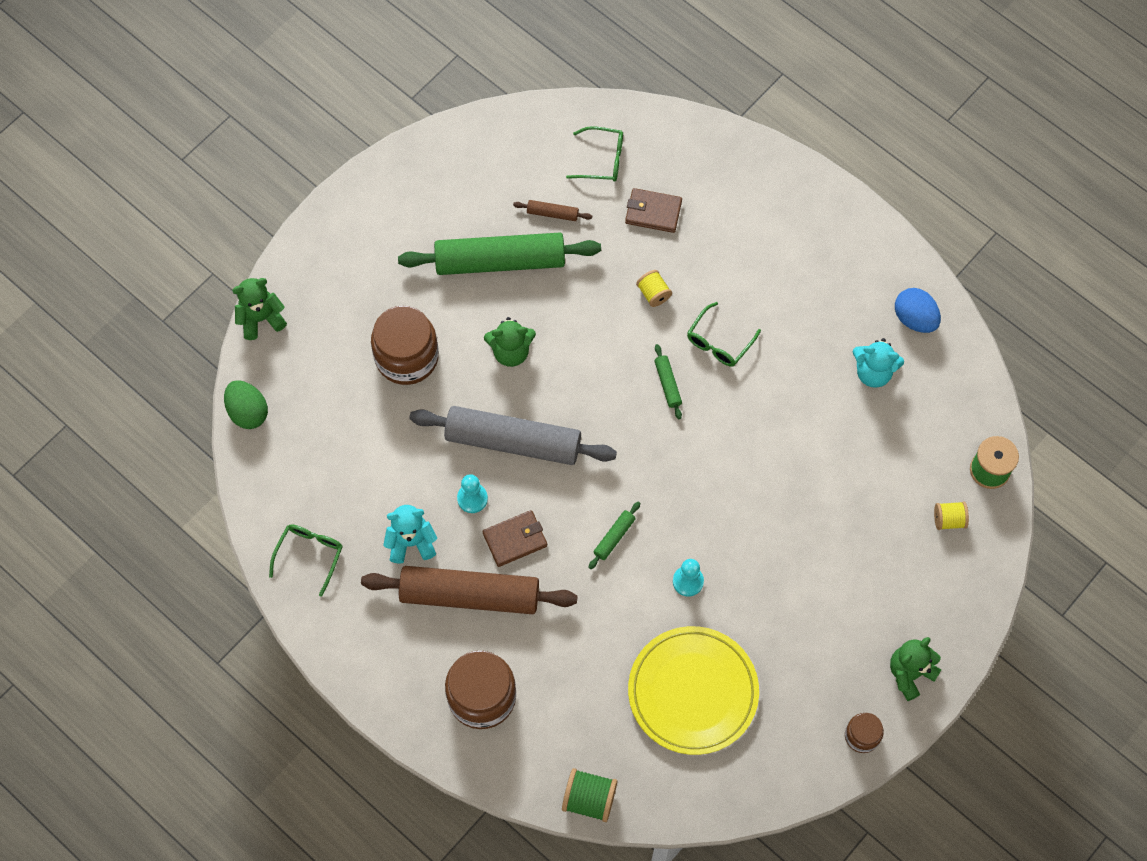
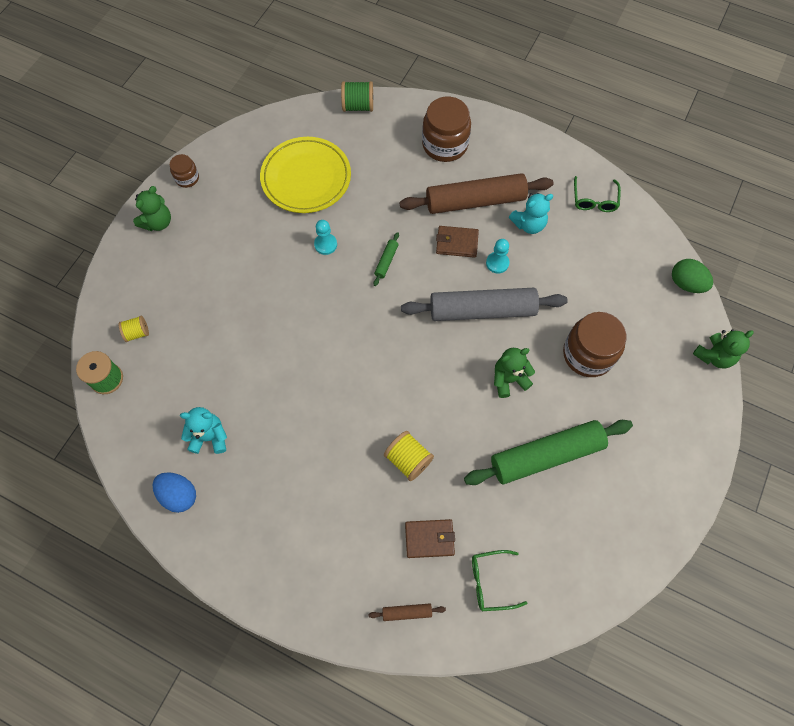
camera: 165 degrees right, 0 degrees up
(515, 539) = (457, 243): brown wallet -> brown wallet turned 45 degrees clockwise
(552, 213) = (517, 513): brown rolling pin -> brown rolling pin (407, 612)
(653, 293) = (408, 460): yellow spool -> yellow spool, size x1.52
(667, 384) = (376, 384): green rolling pin -> none
(719, 342) = (343, 430): green glasses -> none

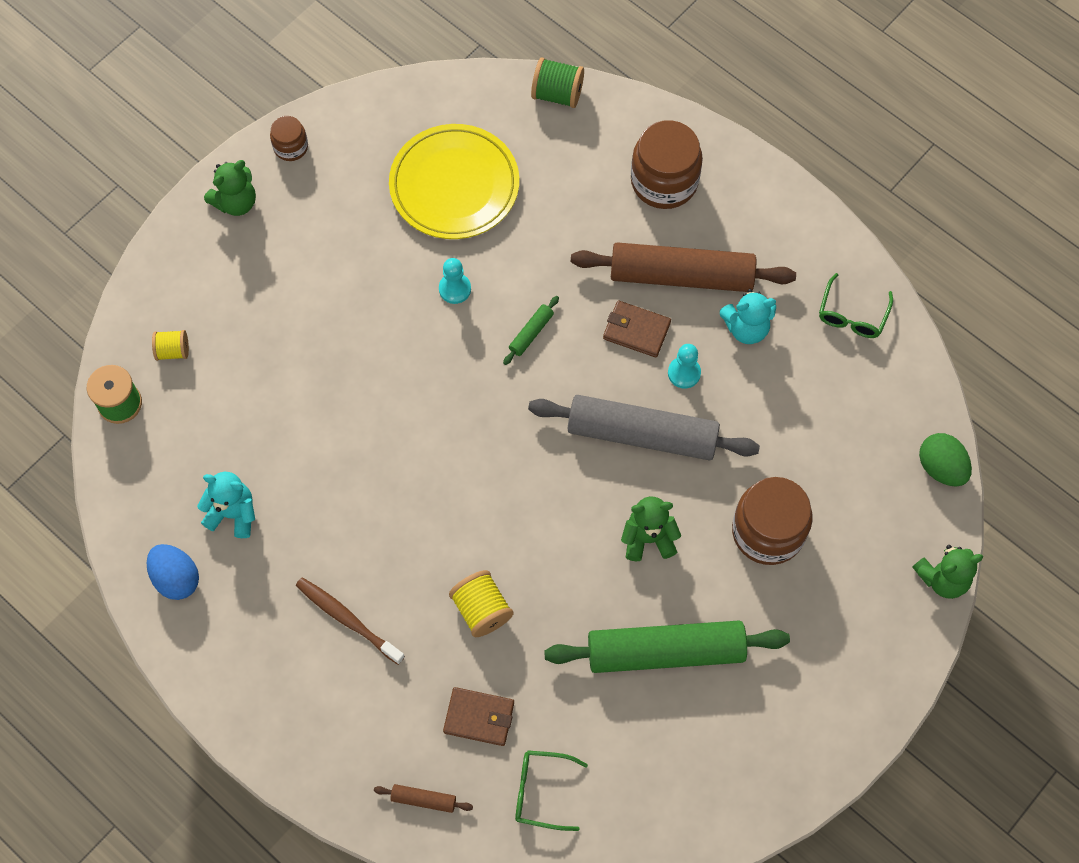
camera: 15 degrees right, 0 degrees up
(313, 492) = (347, 619): none -> brown toothbrush

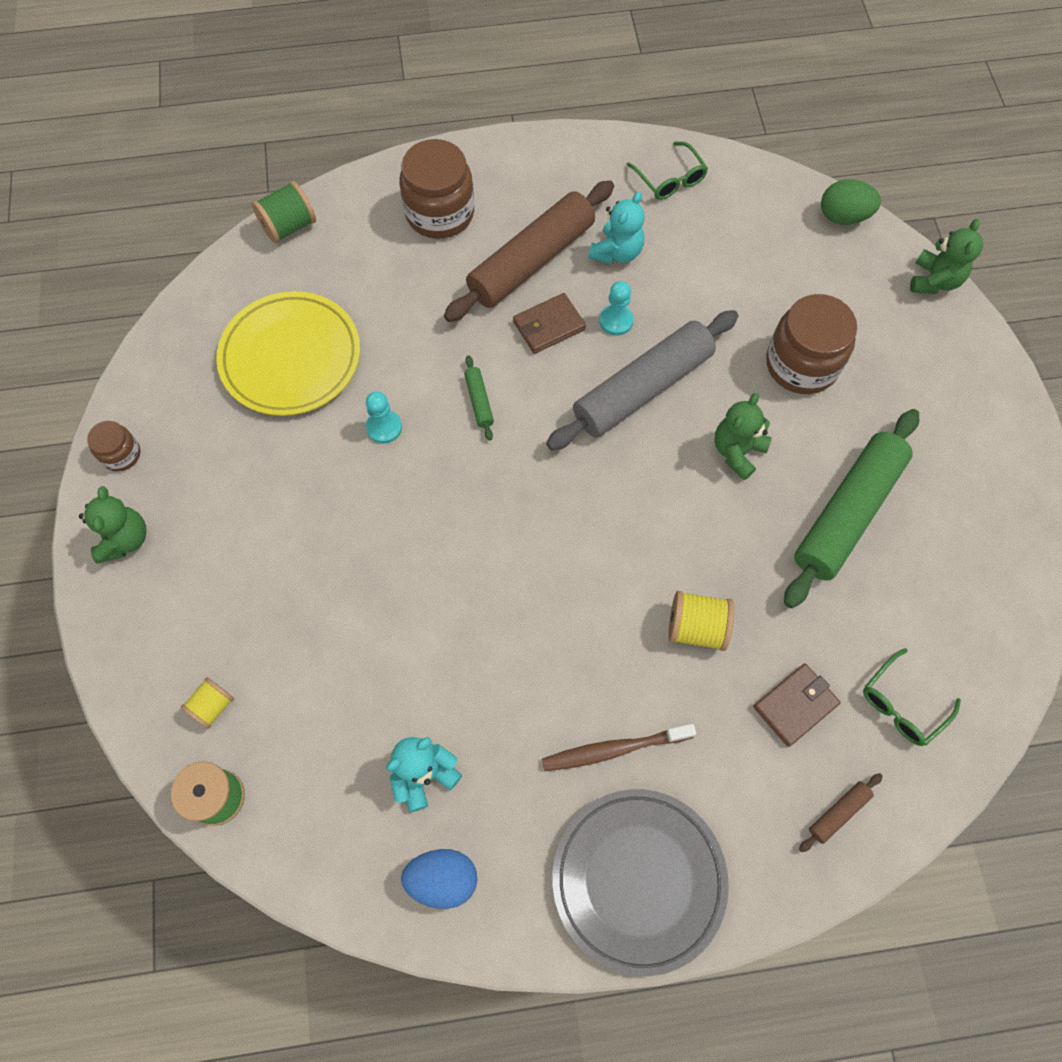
camera: 50 degrees left, 0 degrees up
(272, 700) = (638, 880): none -> grey plate

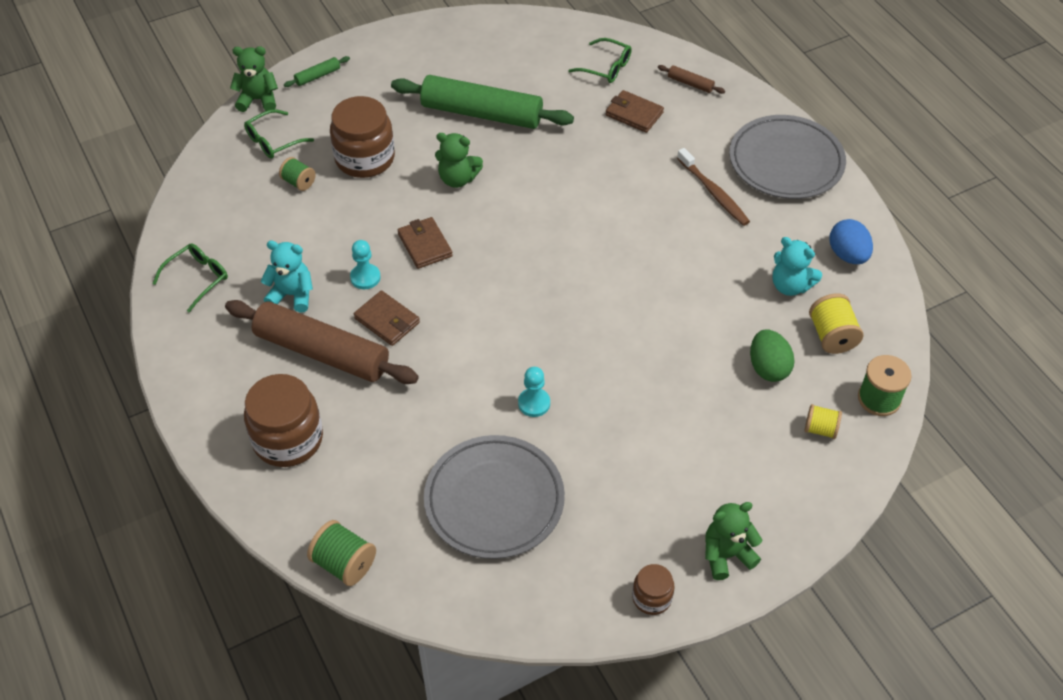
camera: 110 degrees left, 15 degrees down
(291, 357) = (494, 500): yellow plate -> grey plate
(479, 401) = (480, 346): green rolling pin -> green rolling pin (317, 76)
(642, 388) = (425, 245): grey rolling pin -> brown wallet
(696, 627) = (607, 171): yellow spool -> yellow spool (832, 336)
(782, 292) = (299, 182): none -> green spool
(843, 216) = (208, 160): green egg -> green egg (768, 368)
(857, 281) = (273, 141): none -> green glasses

